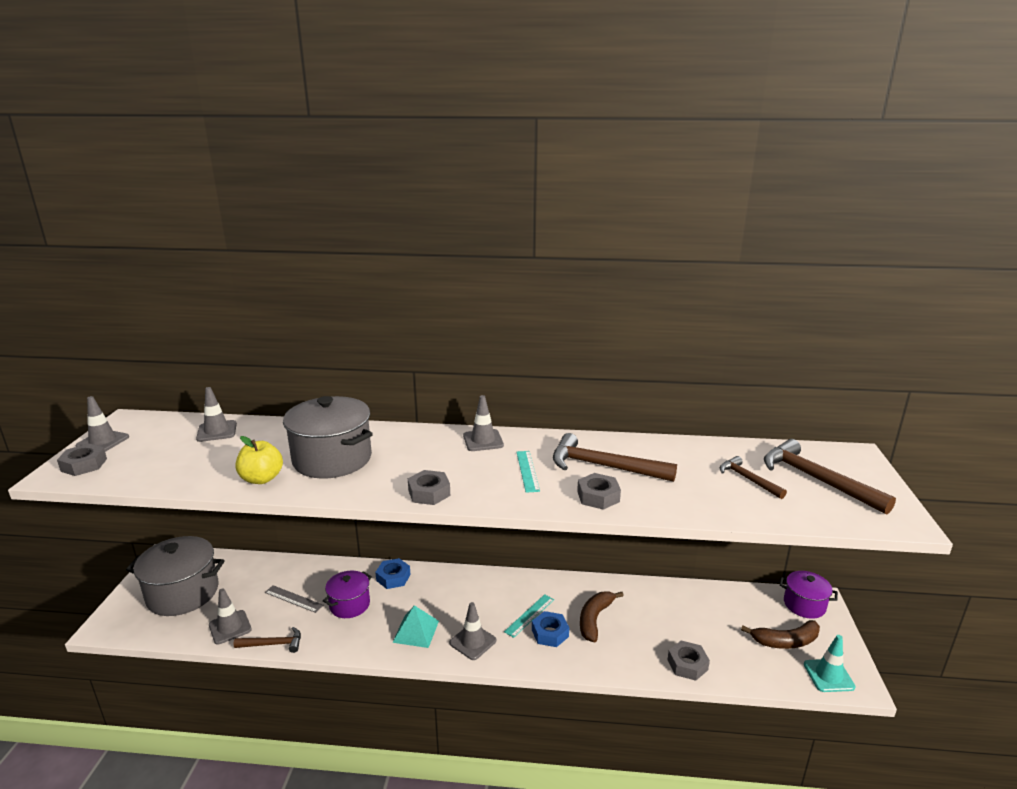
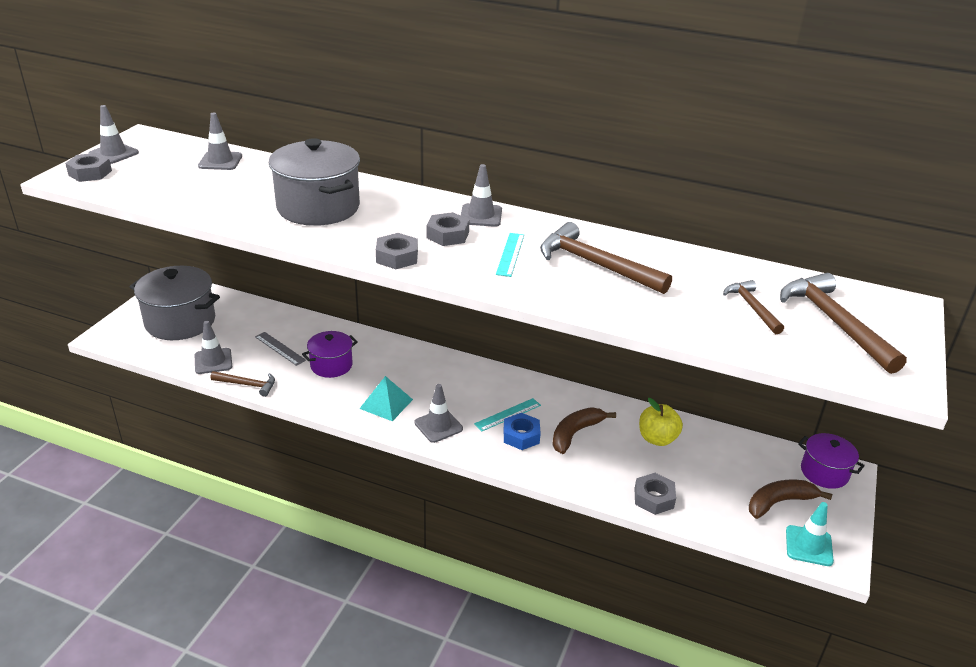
camera: 15 degrees right, 10 degrees up
(262, 479) = (243, 214): yellow apple -> yellow apple (657, 439)
(393, 577) = (384, 349): blue nut -> none
(598, 496) = (570, 293): grey nut -> grey nut (448, 235)
(786, 641) = (779, 502): brown banana -> brown banana turned 150 degrees clockwise

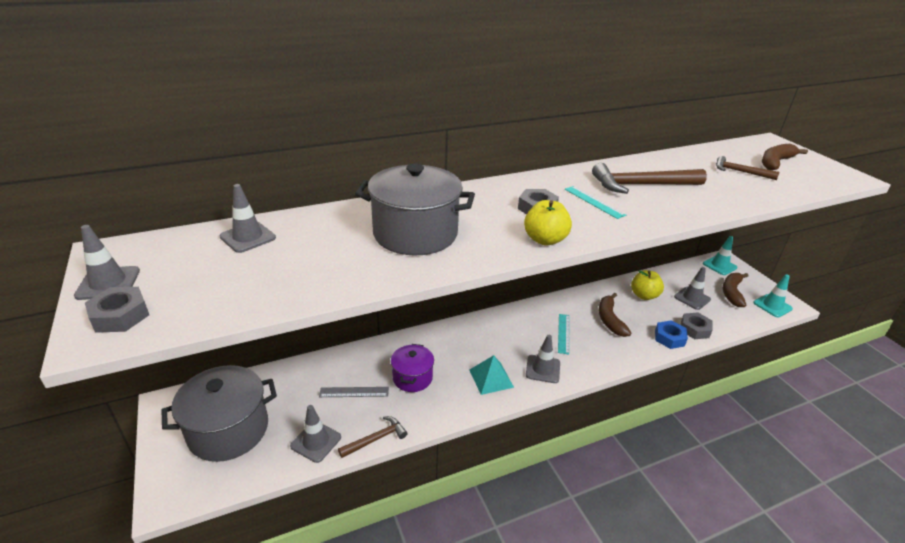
camera: 45 degrees left, 0 degrees up
(397, 257) = (545, 240): grey nut -> yellow apple
(481, 216) = (525, 186): grey traffic cone -> grey traffic cone (692, 298)
(521, 436) = (590, 341): blue nut -> blue nut (669, 338)
(824, 472) = (719, 265): purple pot -> turquoise traffic cone
(834, 323) = (775, 162): brown hammer -> brown banana

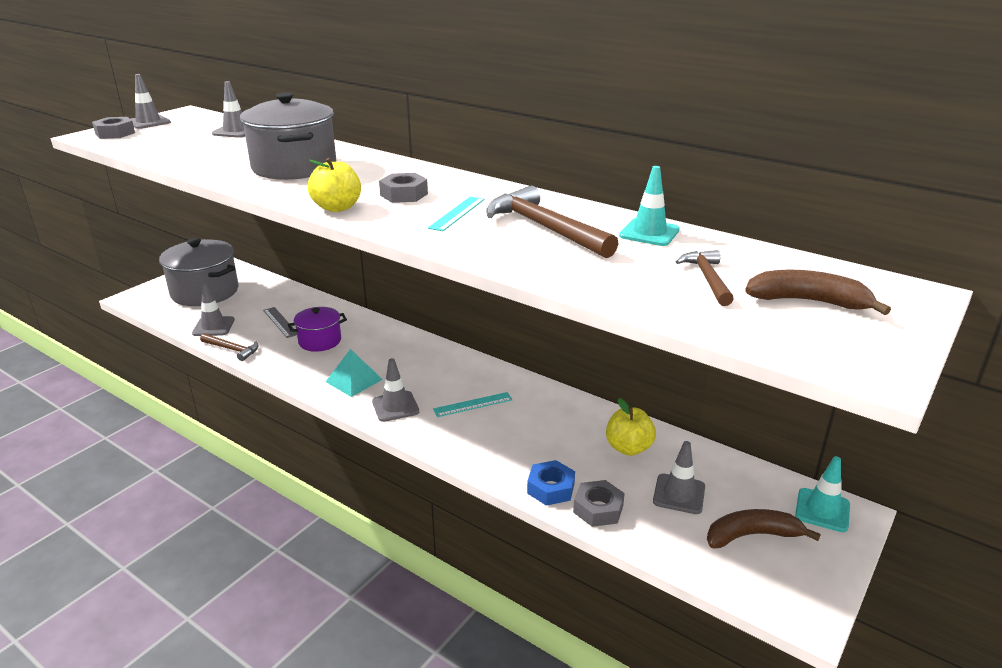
camera: 60 degrees right, 5 degrees down
(610, 320) = (537, 431): brown banana -> none
(772, 306) = (773, 591): turquoise traffic cone -> turquoise traffic cone (649, 233)

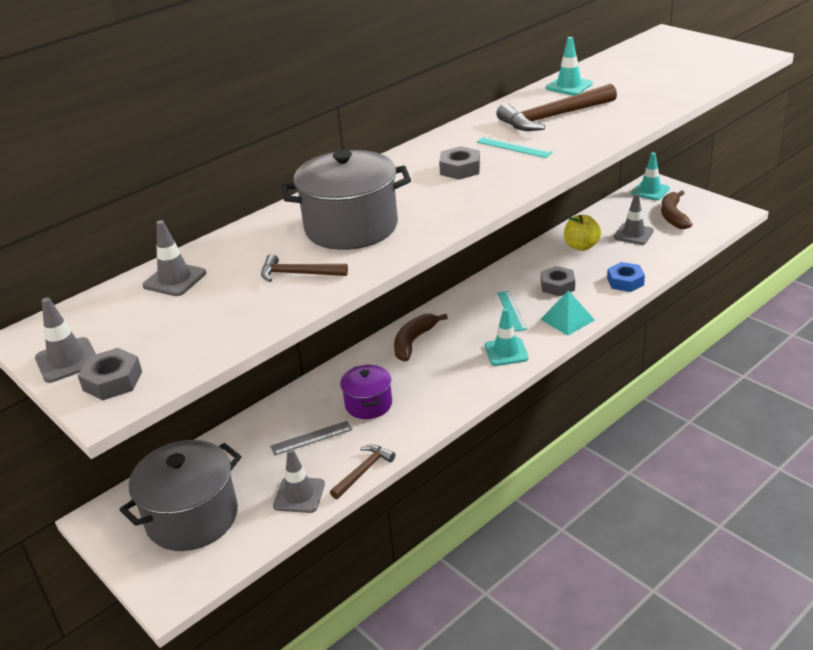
camera: 75 degrees left, 5 degrees up
(337, 208) = (486, 197): yellow apple -> none
(354, 380) = (455, 378): turquoise pyramid -> turquoise pyramid (567, 319)
(395, 406) = (506, 352): grey traffic cone -> turquoise traffic cone
(598, 509) = (648, 265): grey nut -> grey nut (557, 286)
(707, 278) = (646, 77): brown hammer -> brown hammer (298, 274)
(808, 301) = (677, 57): brown banana -> brown banana (413, 342)

